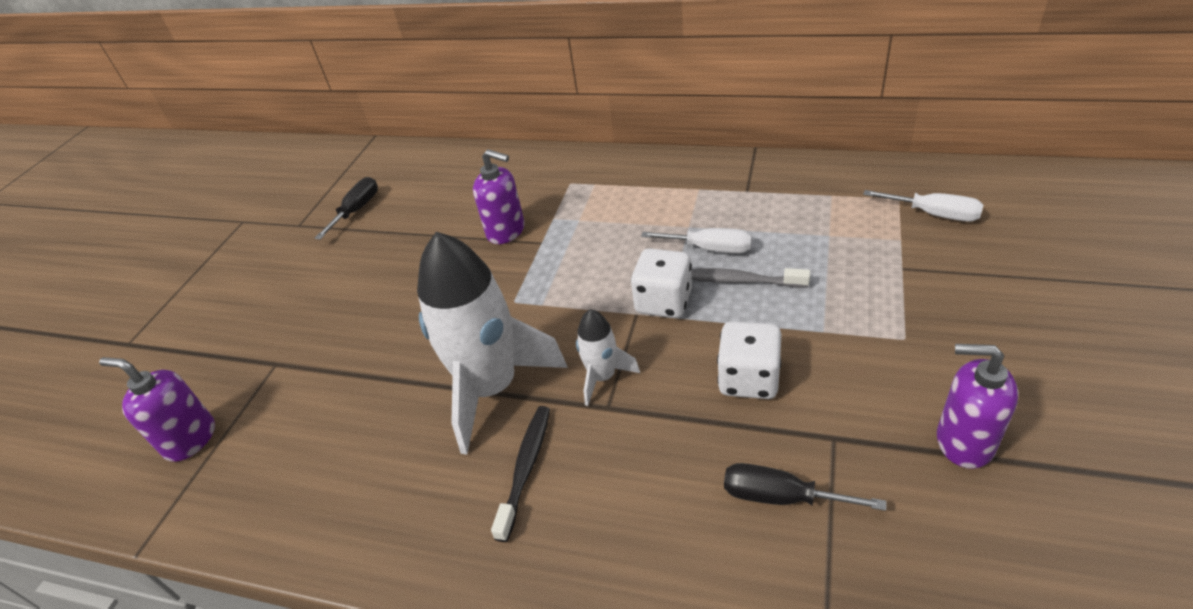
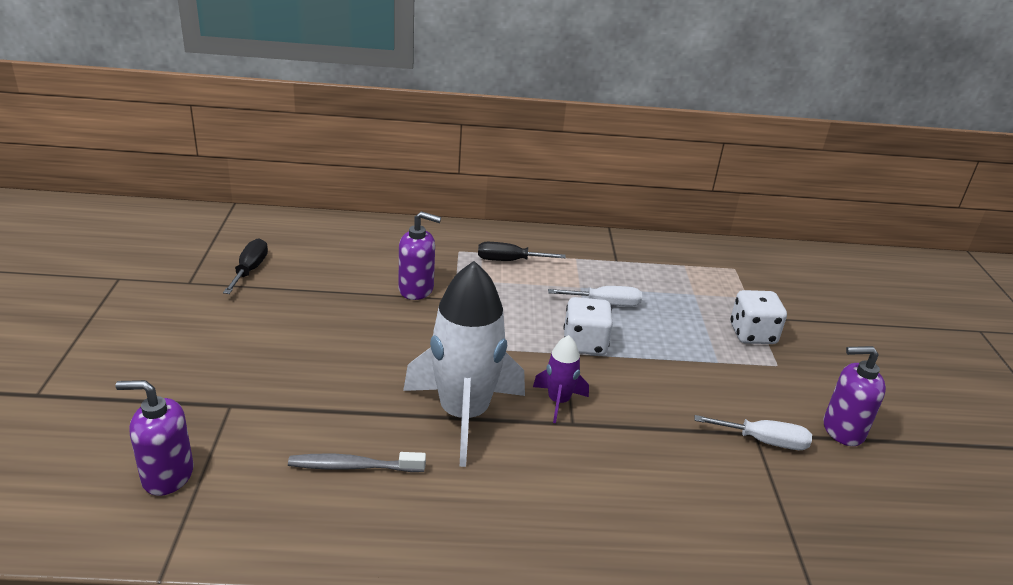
camera: 25 degrees left, 10 degrees down
(526, 468) = (524, 473): black toothbrush -> none
(602, 377) = (558, 401): white rocket -> purple rocket
(739, 281) = (639, 327): grey toothbrush -> grey toothbrush (353, 466)
(748, 379) = (676, 397): white dice -> white dice (752, 334)
(781, 497) = (734, 476): black screwdriver -> black screwdriver (509, 261)
(934, 214) = (764, 280): white screwdriver -> white screwdriver (764, 441)

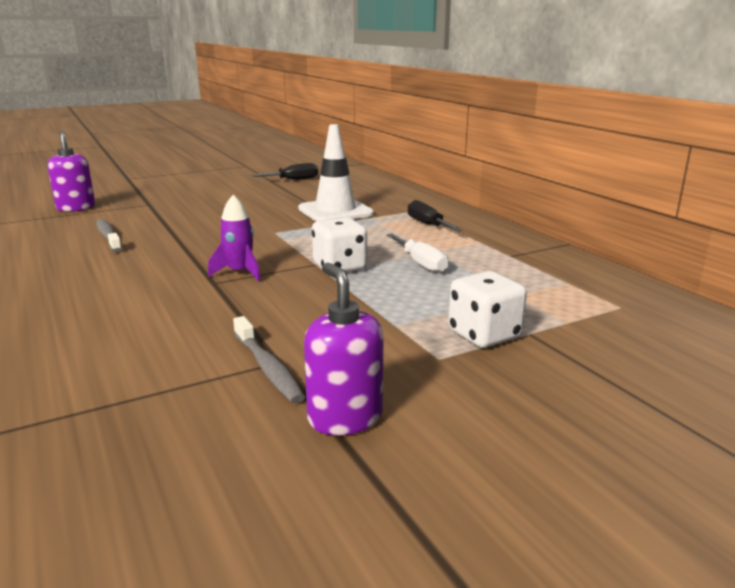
camera: 65 degrees right, 10 degrees down
(416, 289) = (335, 211): purple soap dispenser -> white traffic cone
(463, 415) = (191, 250): white rocket -> none
(764, 441) = (267, 368): white screwdriver -> grey toothbrush

